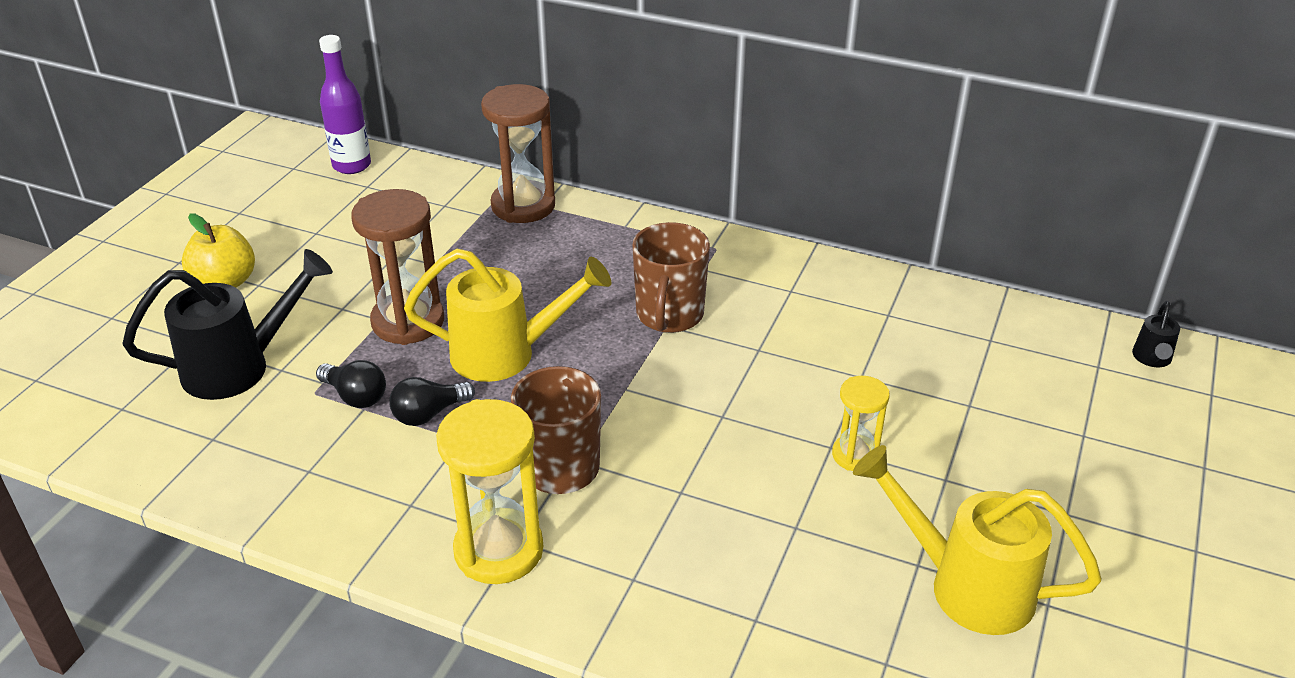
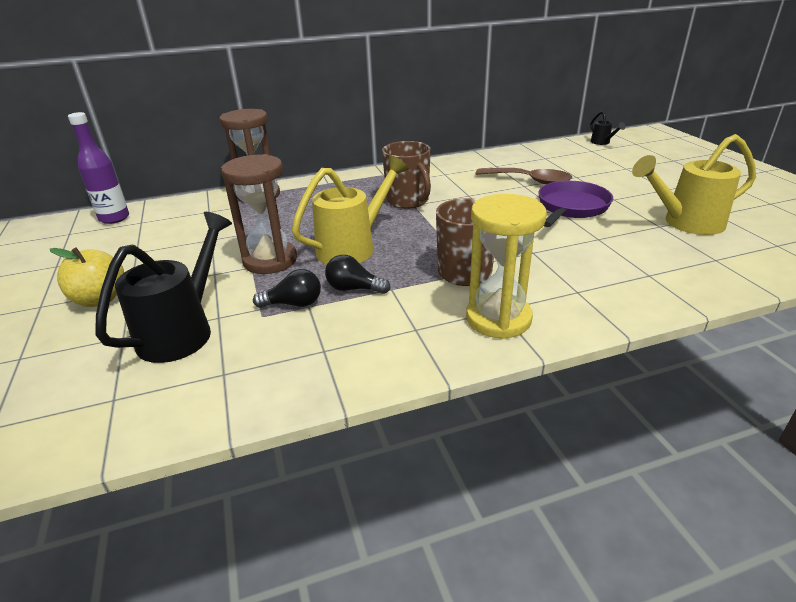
camera: 40 degrees left, 5 degrees down
(429, 414) = (354, 289): black light bulb -> black light bulb turned 90 degrees clockwise
(855, 455) = (571, 207): yellow hourglass -> purple pan
(885, 372) = (529, 181): none -> brown spoon

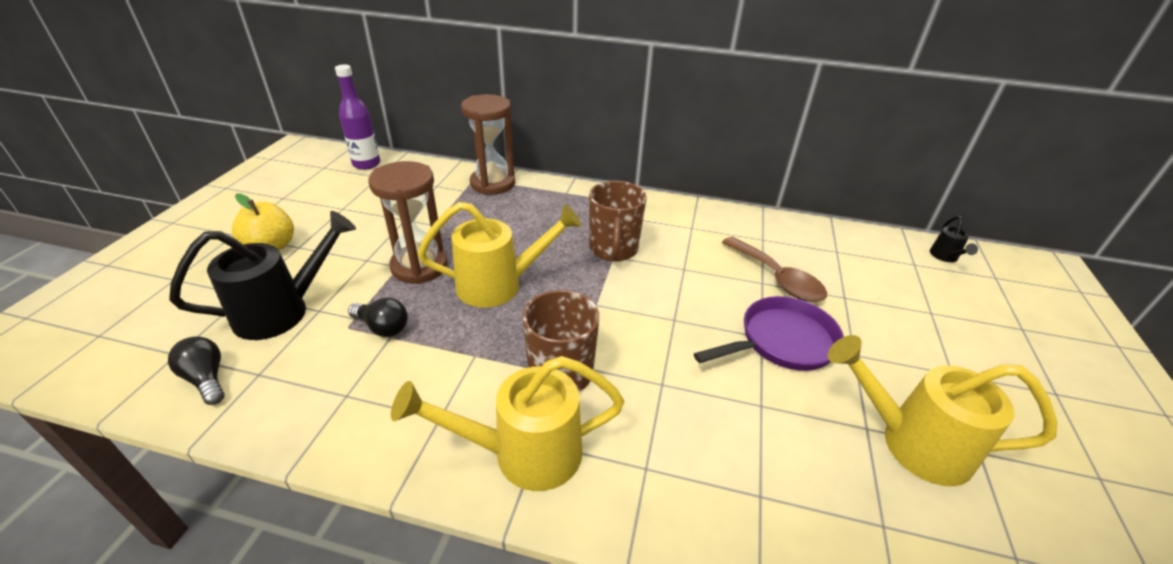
camera: 30 degrees right, 5 degrees up
(354, 289) = (445, 337): black light bulb -> black light bulb (207, 379)
(498, 319) = (524, 453): yellow hourglass -> yellow watering can

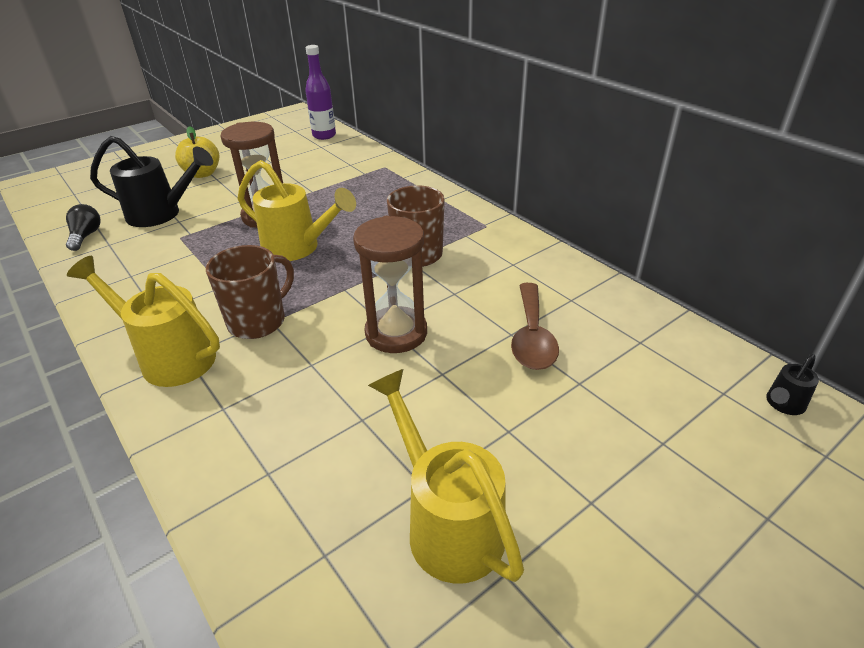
camera: 40 degrees right, 0 degrees up
(382, 327) = (196, 245): black light bulb -> none
(492, 183) = (392, 175): brown hourglass -> brown hourglass (396, 333)
(782, 341) = (454, 386): purple pan -> none

